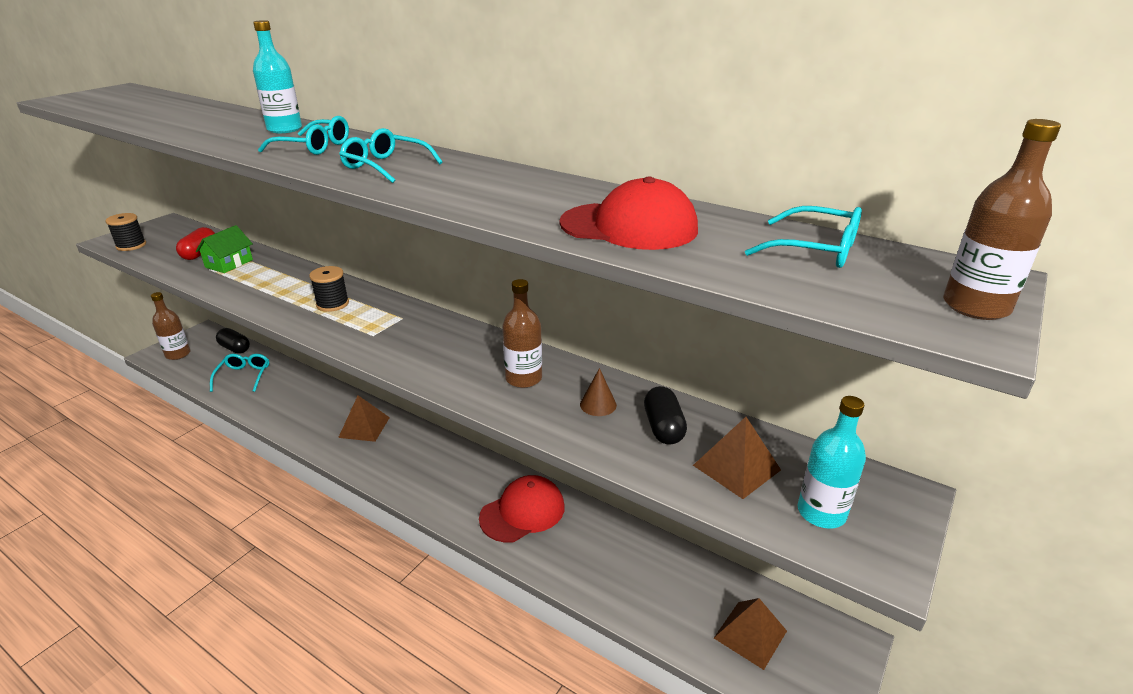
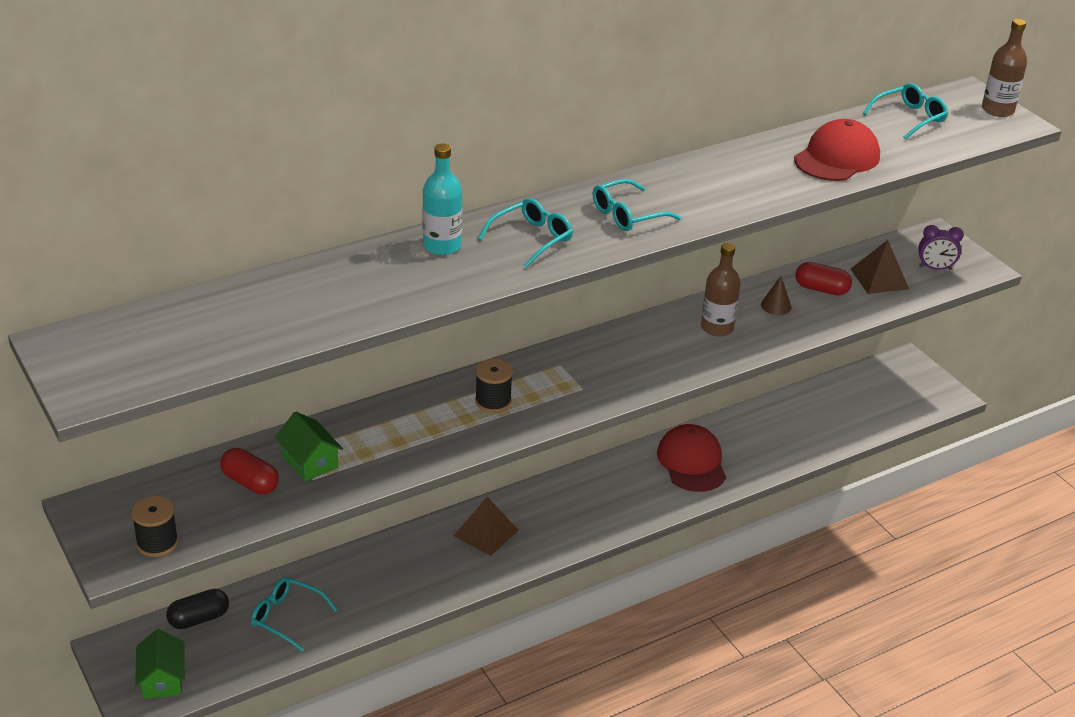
camera: 65 degrees left, 5 degrees up
(178, 354) = (162, 679): brown bottle -> green house
(663, 427) = (821, 289): black capsule -> red capsule
(750, 634) = (878, 398): brown pyramid -> none
(821, 513) = (935, 268): turquoise bottle -> purple clock

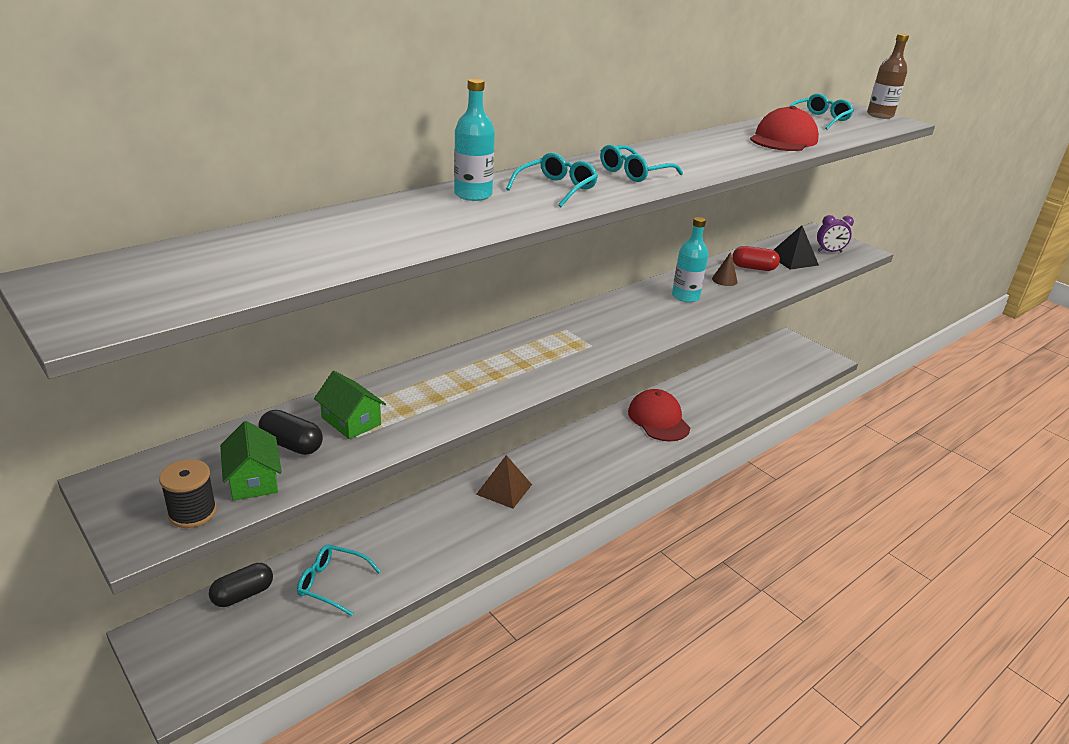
camera: 10 degrees left, 5 degrees down
(162, 679) = (207, 662): green house -> green house (253, 480)
(250, 483) = (291, 445): red capsule -> black capsule
(493, 401) = (516, 360): black spool -> none
(717, 328) = (685, 296): brown bottle -> turquoise bottle
(879, 279) = (793, 260): brown pyramid -> black pyramid

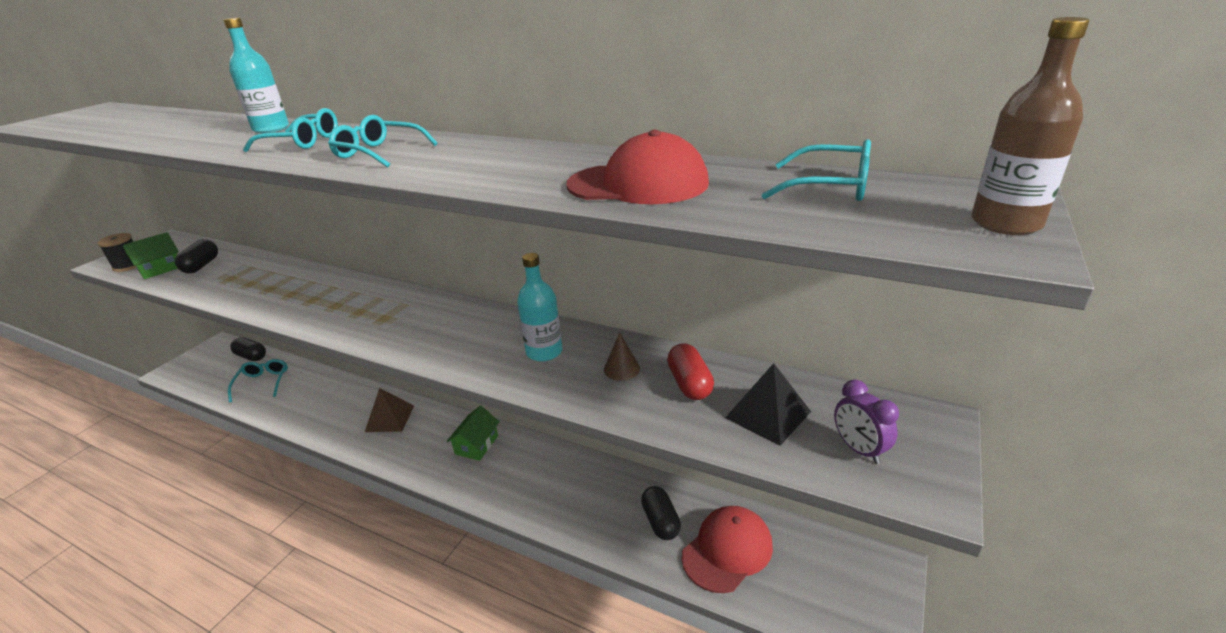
camera: 70 degrees right, 0 degrees up
(351, 421) = (232, 272): green house -> green house (476, 445)
(658, 419) = (556, 482): red cap -> red cap (727, 550)
(720, 391) = (660, 521): none -> black capsule

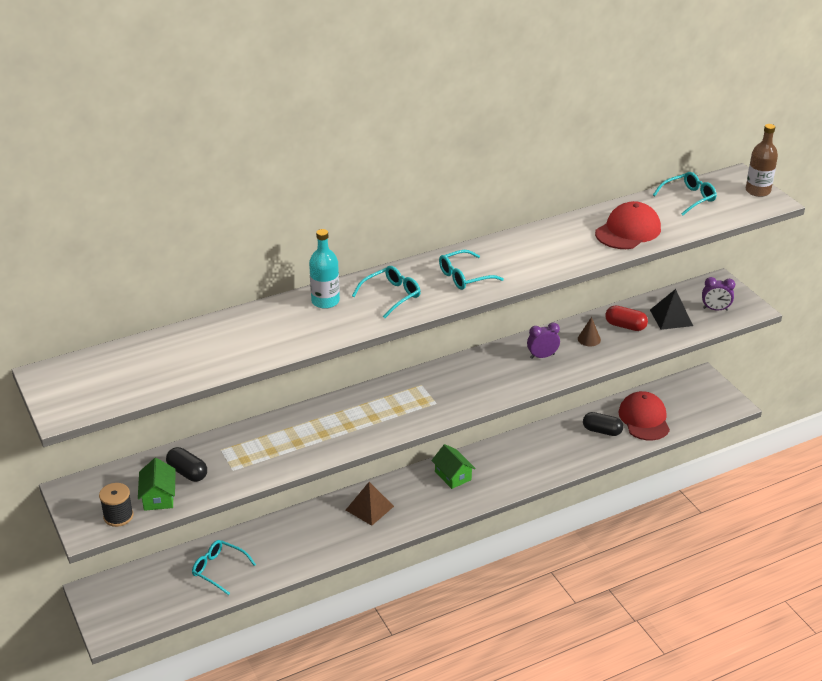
camera: 55 degrees left, 5 degrees up
(251, 356) = (155, 570): black capsule -> none
(544, 352) = (542, 356): turquoise bottle -> purple clock

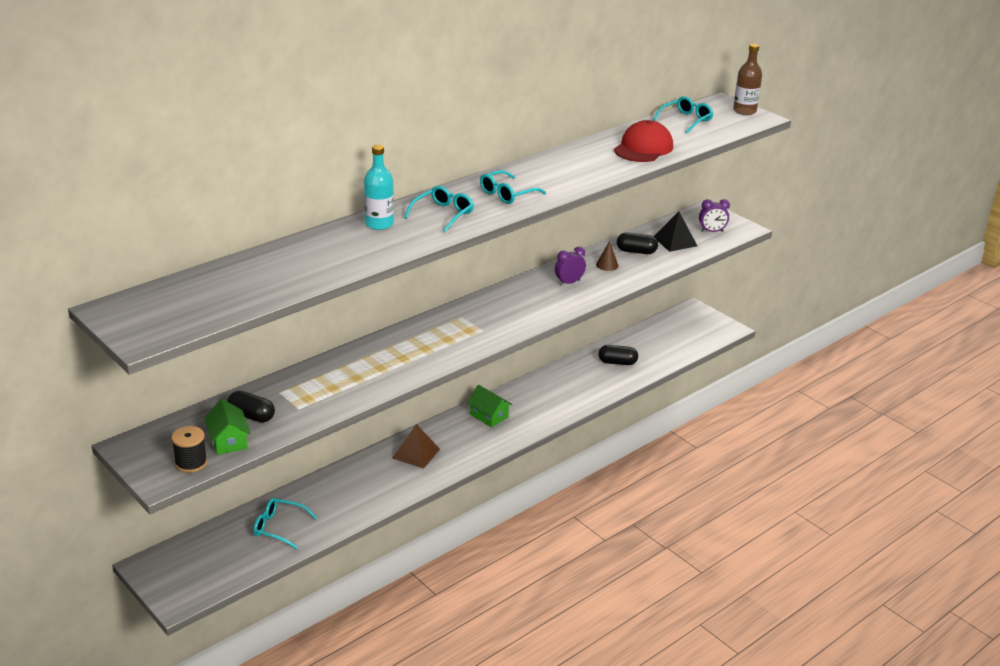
camera: 15 degrees left, 5 degrees down
(625, 326) = (636, 251): red capsule -> black capsule
(644, 419) = (652, 348): red cap -> none

